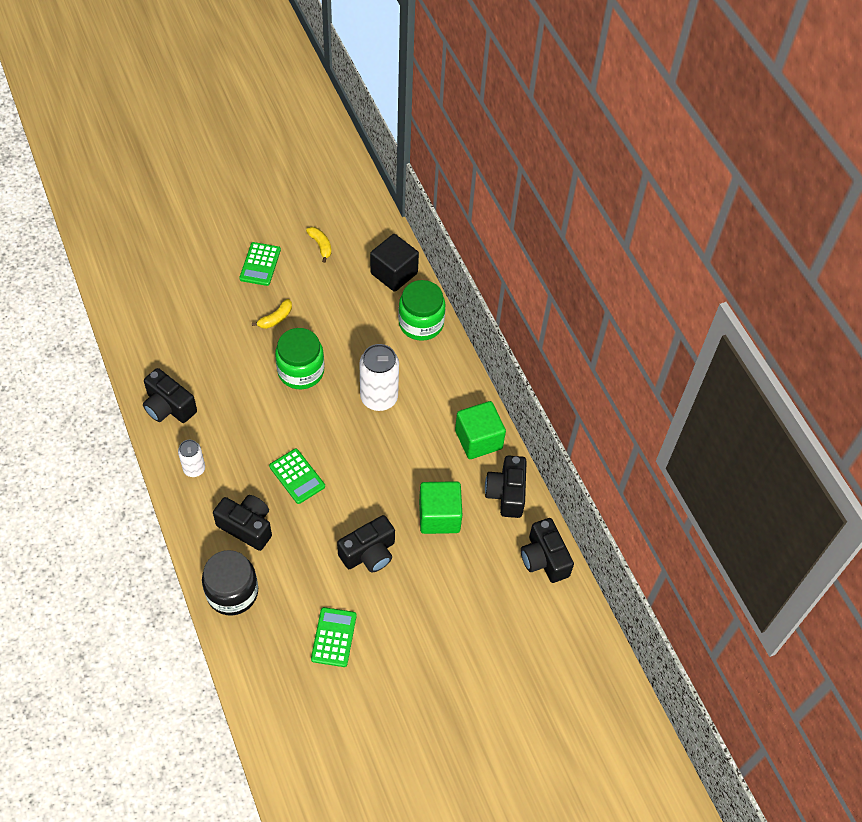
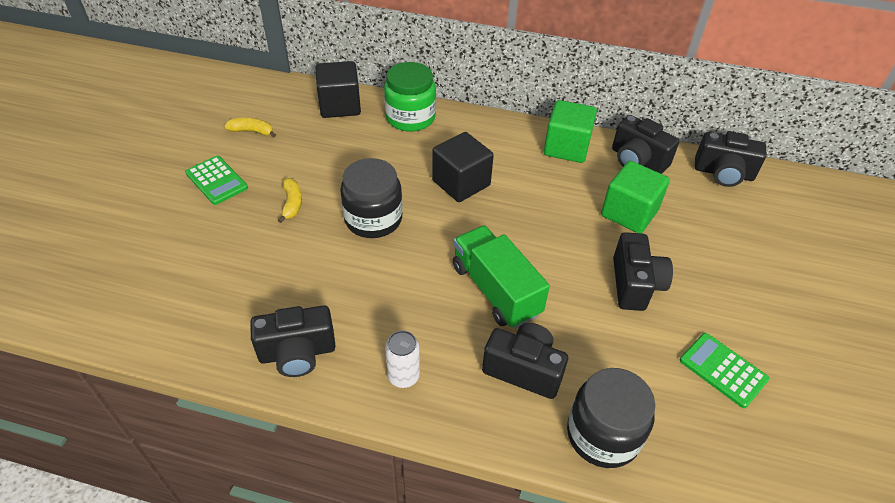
camera: 50 degrees left, 10 degrees down
(247, 527) = (523, 369): black camera -> black camera turned 45 degrees clockwise
(297, 476) = (495, 290): green calculator -> green truck
(301, 371) = (373, 219): green jar -> black jar
(379, 398) = (461, 183): white can -> black cube

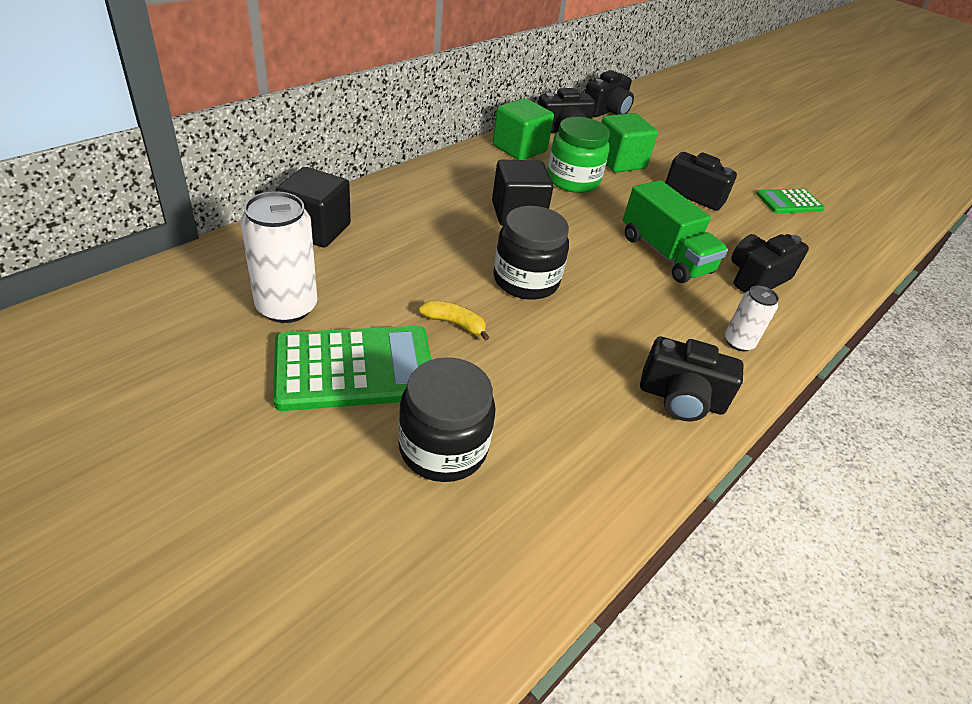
camera: 65 degrees left, 5 degrees down
(216, 180) = (354, 368): green calculator -> green calculator, size x1.73
(252, 131) = (287, 307): yellow banana -> white can
(297, 353) = (681, 398): black camera -> black camera turned 90 degrees clockwise
(410, 117) = (390, 198): green jar -> green jar (572, 180)
(495, 290) = (665, 254): green truck -> green truck turned 120 degrees counterclockwise
(603, 434) = (829, 272): black jar -> black jar (443, 448)

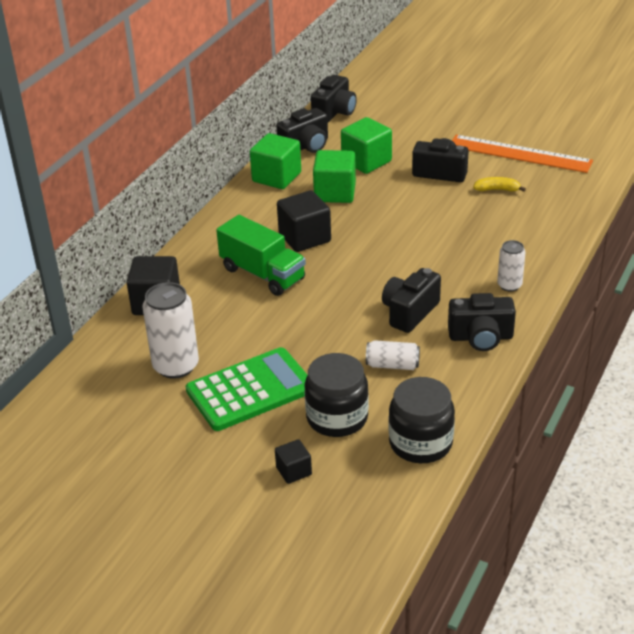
camera: 10 degrees left, 5 degrees down
(340, 511) = (293, 471): none -> black cube
(454, 324) = (302, 338): yellow banana -> yellow banana (497, 190)
(526, 280) = (337, 290): black jar -> black jar (420, 443)
(551, 397) = (392, 365): none -> white can
(572, 180) = (335, 193): green jar -> green cube
(665, 254) = (434, 234): green truck -> green truck (262, 274)
(756, 278) = (510, 231): black camera -> black camera (409, 312)
(789, 202) = (519, 154): green calculator -> orange ruler

